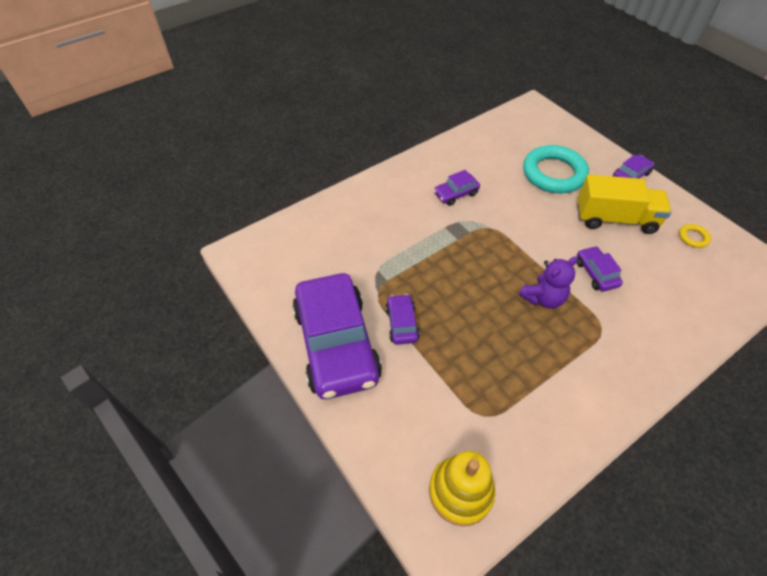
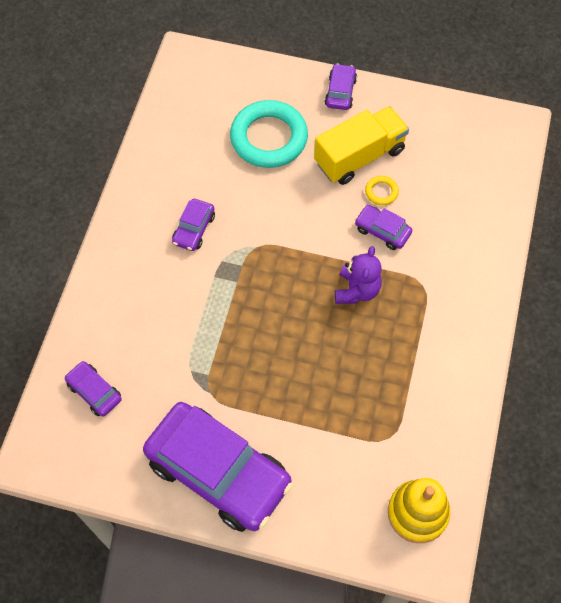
camera: 40 degrees left, 10 degrees up
(402, 323) = (258, 408): purple car -> purple car (94, 392)
(693, 237) = (436, 132): yellow ring -> yellow ring (381, 192)

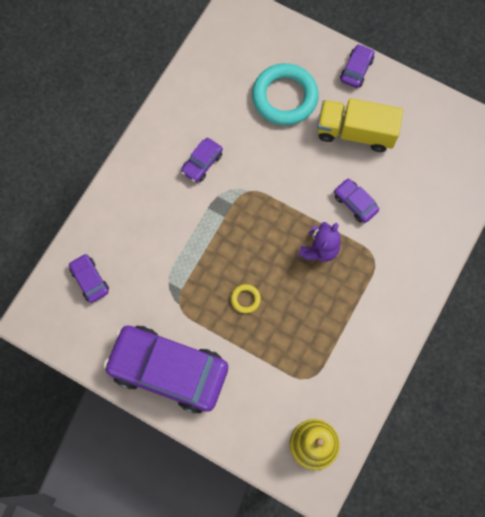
camera: 15 degrees right, 10 degrees up
(218, 472) = (168, 370): purple car -> purple car turned 150 degrees clockwise
(359, 156) = (355, 132): yellow truck -> yellow truck turned 150 degrees counterclockwise
(381, 192) = (364, 168): yellow ring -> yellow ring (245, 299)

